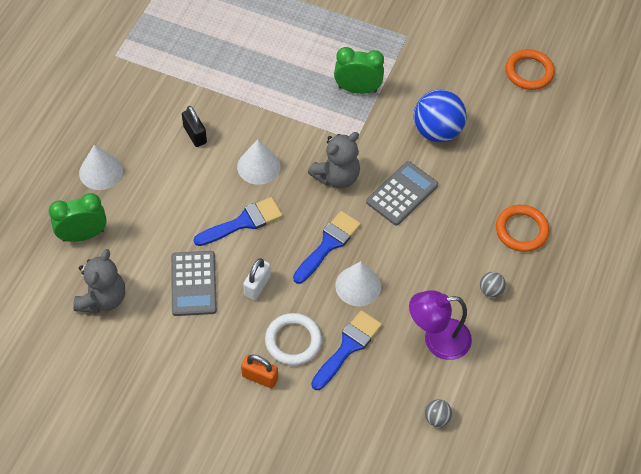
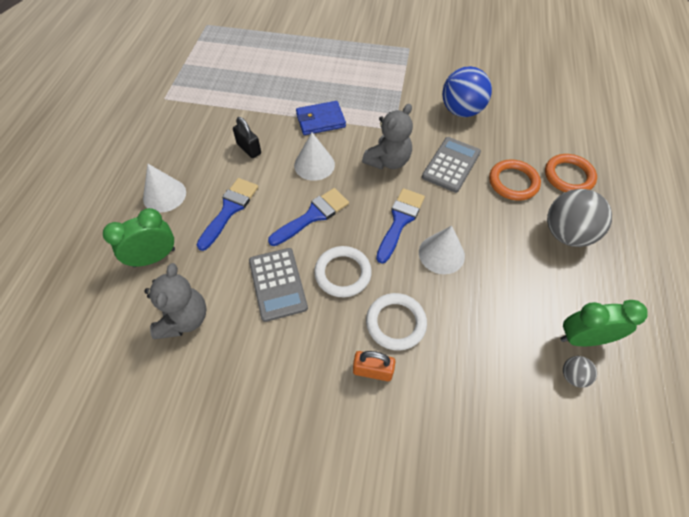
camera: 10 degrees left, 0 degrees up
(257, 285) = (342, 273): white padlock -> white ring
(278, 114) = (320, 120): none -> blue wallet
(348, 347) = (453, 317): blue brush -> blue brush (229, 209)
(357, 89) = (382, 91): green clock -> green clock (582, 338)
(437, 340) = (538, 292): purple lamp -> none
(490, 290) = (566, 234): grey ball -> grey ball, size x2.19
(529, 72) = (516, 57): orange ring -> orange ring (513, 182)

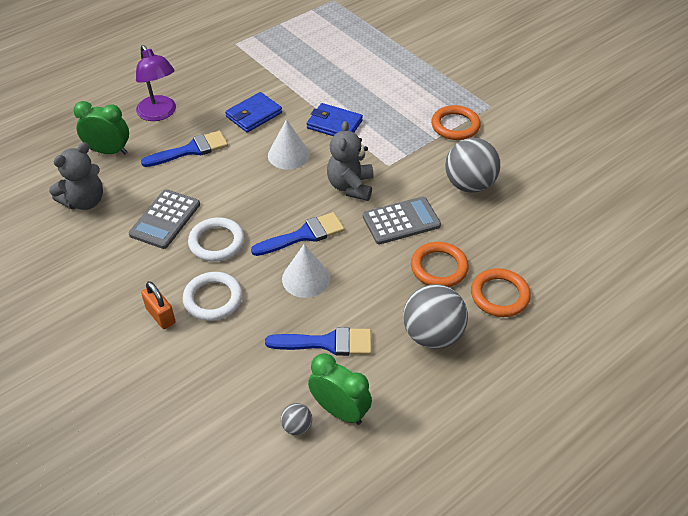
camera: 40 degrees right, 10 degrees down
(164, 195) = (159, 114): white cone -> purple lamp
(249, 149) = (254, 115): black padlock -> blue wallet
(313, 216) = (243, 190): blue brush -> blue brush (327, 343)
(388, 161) = (350, 186): grey teddy bear -> grey teddy bear turned 105 degrees clockwise
(403, 74) = (455, 126): none -> orange ring
(461, 111) = (469, 185): blue ball -> grey ball

